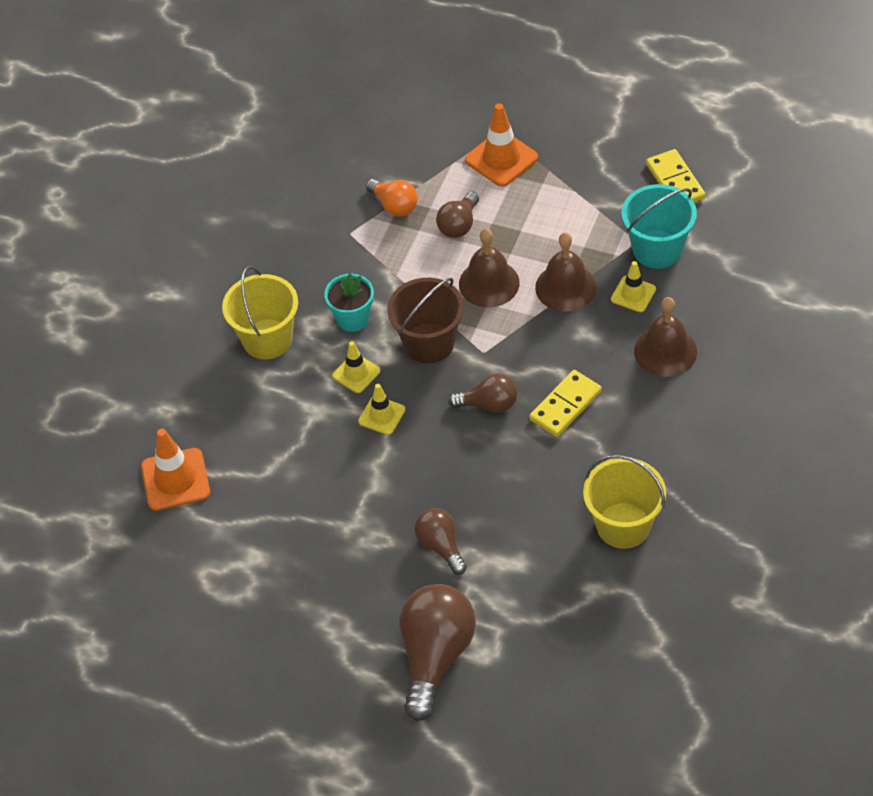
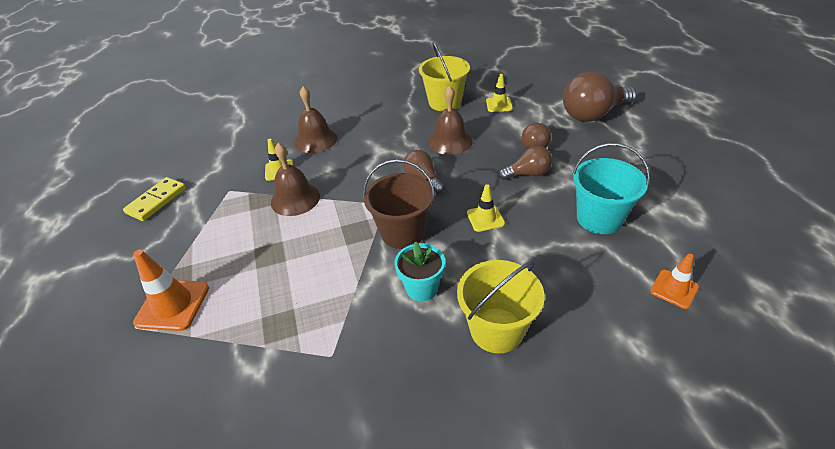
camera: 130 degrees left, 10 degrees down
(175, 479) = (674, 289): orange traffic cone -> orange traffic cone, size x0.62
(356, 373) = (468, 253): yellow traffic cone -> yellow traffic cone (499, 105)
(394, 206) = (274, 344): orange light bulb -> none
(459, 225) = (271, 286): brown light bulb -> brown light bulb (528, 174)
(489, 283) = (320, 235): brown bell -> brown bell (450, 141)
(565, 405) = (391, 153): yellow domino -> none
(657, 249) = (231, 179): turquoise bucket -> turquoise bucket (599, 218)

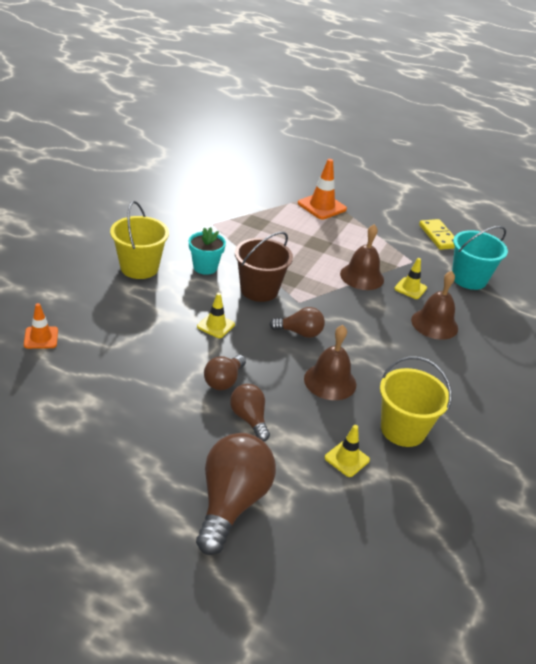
camera: 125 degrees right, 5 degrees down
(599, 218) = (129, 367): turquoise bucket -> turquoise bucket (469, 279)

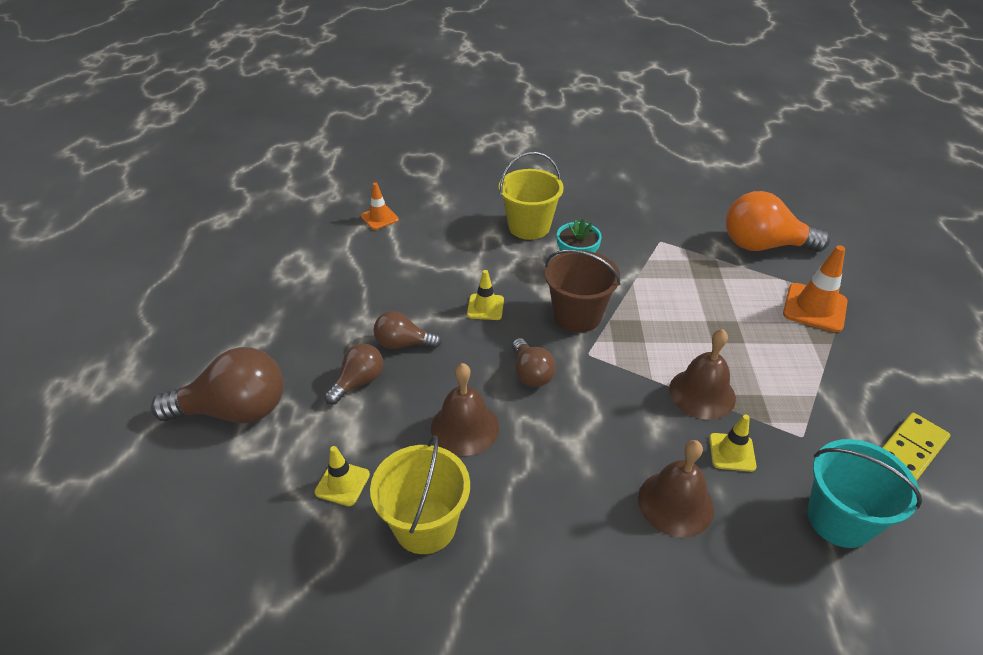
camera: 70 degrees right, 5 degrees up
(253, 192) = (763, 245): none -> orange light bulb

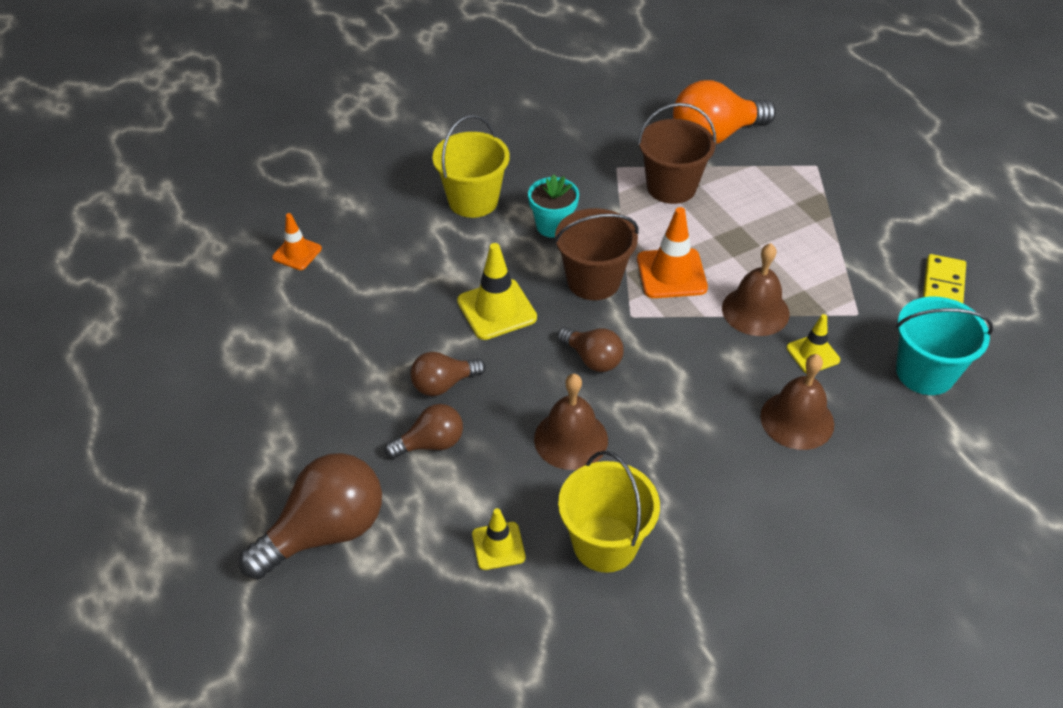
camera: 30 degrees left, 5 degrees up
(358, 382) = (431, 443): brown light bulb -> brown light bulb turned 60 degrees clockwise
(485, 307) = (496, 309): yellow traffic cone -> yellow traffic cone, size x1.62
(696, 271) = (671, 187): none -> brown bucket
(814, 308) = (797, 185): orange traffic cone -> orange traffic cone (671, 274)

